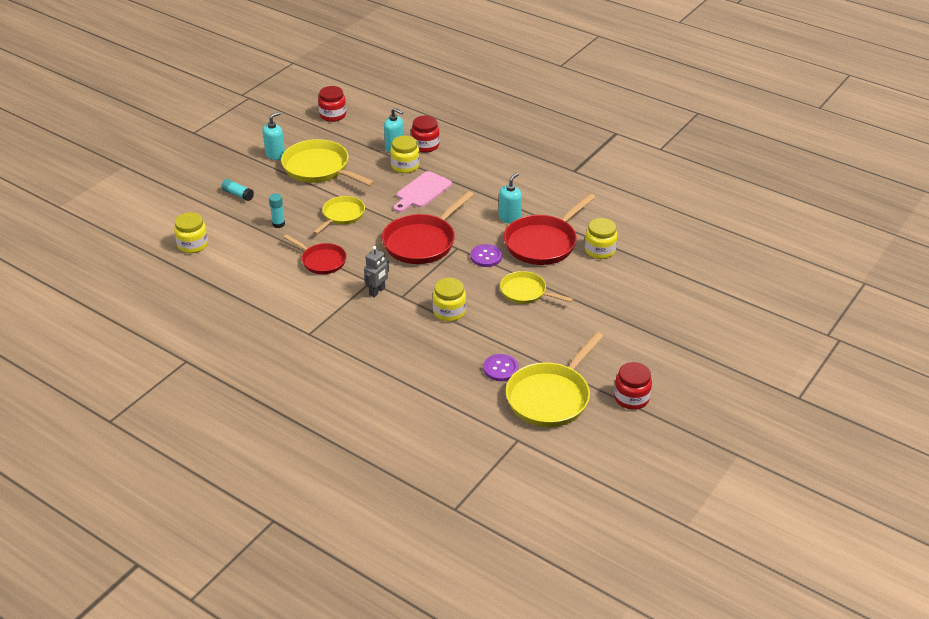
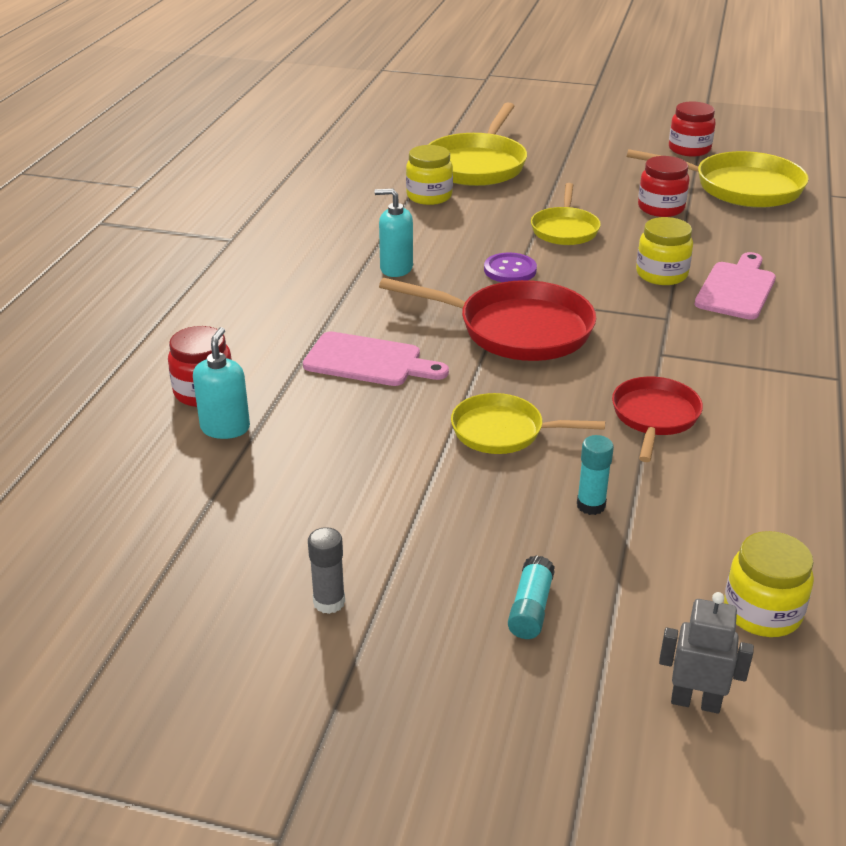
camera: 110 degrees left, 5 degrees down
(275, 155) = (329, 602): turquoise soap dispenser -> grey glue stick
(319, 169) = (355, 509): yellow pan -> yellow pan (477, 165)
(333, 115) = (106, 558): red jar -> red jar (661, 208)
(377, 291) = (678, 341): grey robot -> grey robot (695, 701)
(405, 166) = (291, 398): yellow jar -> none
(416, 335) = (736, 288): none -> pink cutting board
(500, 369) = (730, 222): purple button -> none
(543, 243) = (441, 234): red pan -> none

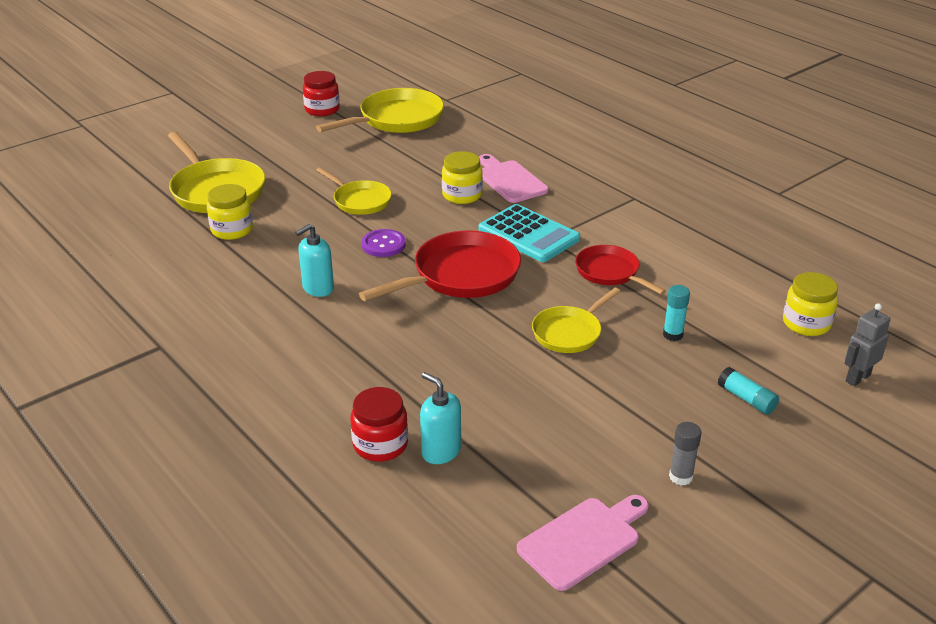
camera: 55 degrees left, 0 degrees up
(368, 361) = (427, 351): pink cutting board -> pink cutting board (583, 540)
(650, 339) = (528, 234): none -> turquoise calculator
(661, 208) = (382, 156): red jar -> none

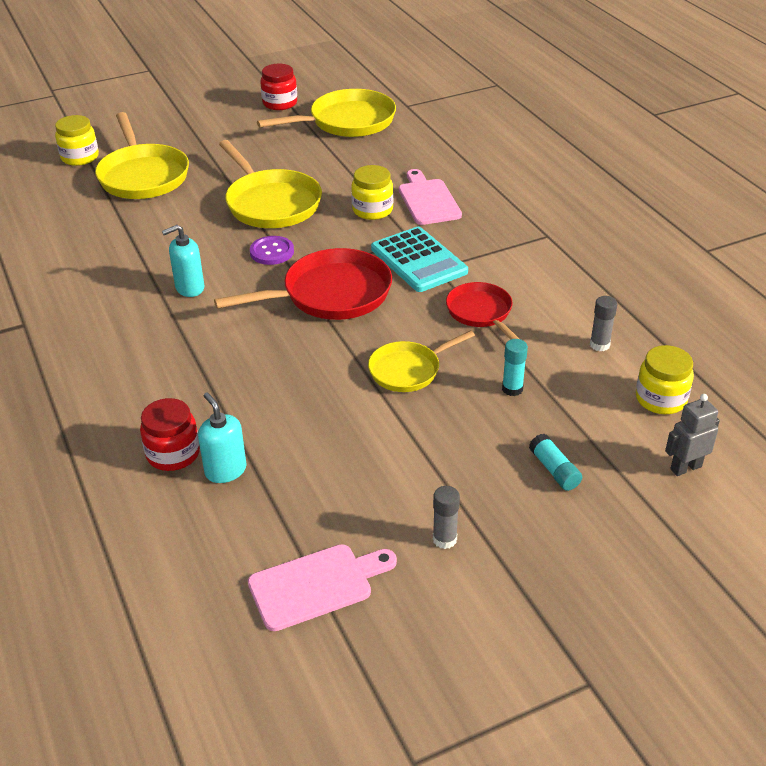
camera: 15 degrees right, 5 degrees up
(232, 230) = (139, 218): yellow jar -> yellow jar (80, 157)
(360, 201) = (271, 203): yellow pan -> yellow pan, size x1.65
(729, 285) = (599, 345): none -> grey glue stick

